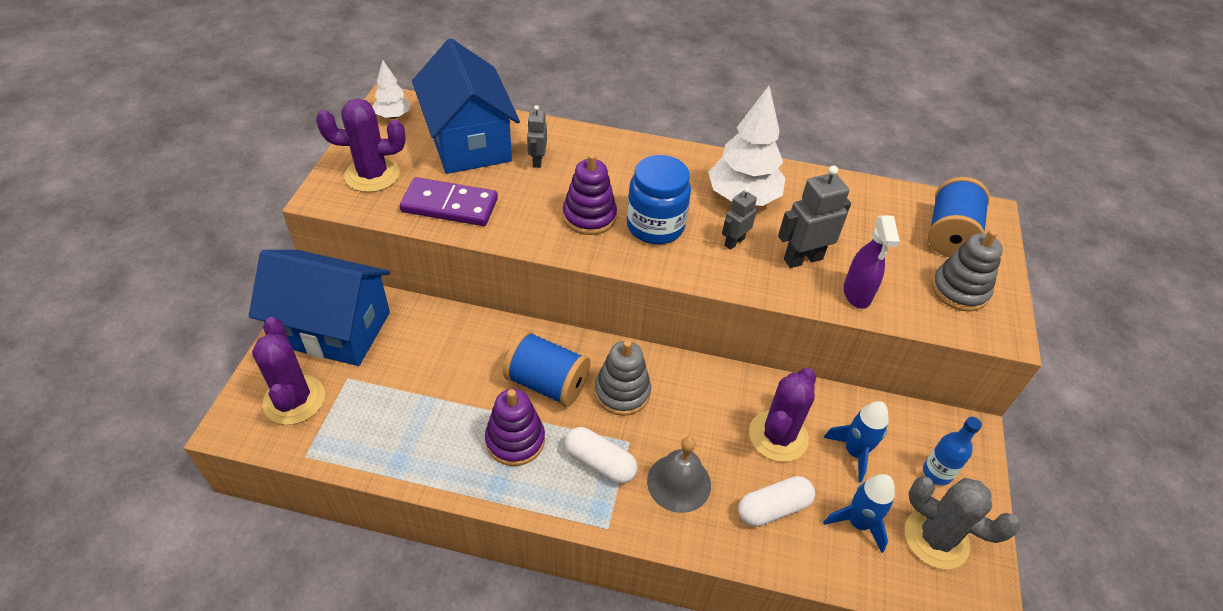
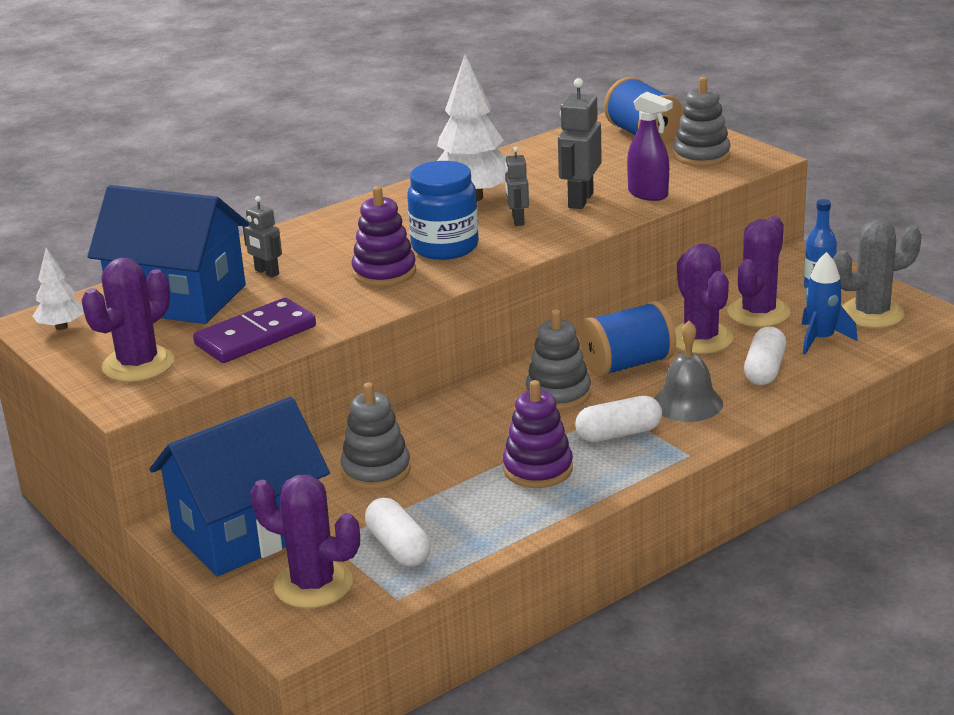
camera: 45 degrees left, 20 degrees down
(364, 419) = (398, 547): none -> white capsule
(447, 350) = (376, 471): none -> grey stacking toy
(547, 383) = (495, 429): blue spool -> blue spool (627, 364)
(854, 452) = (758, 313): blue rocket -> purple cactus

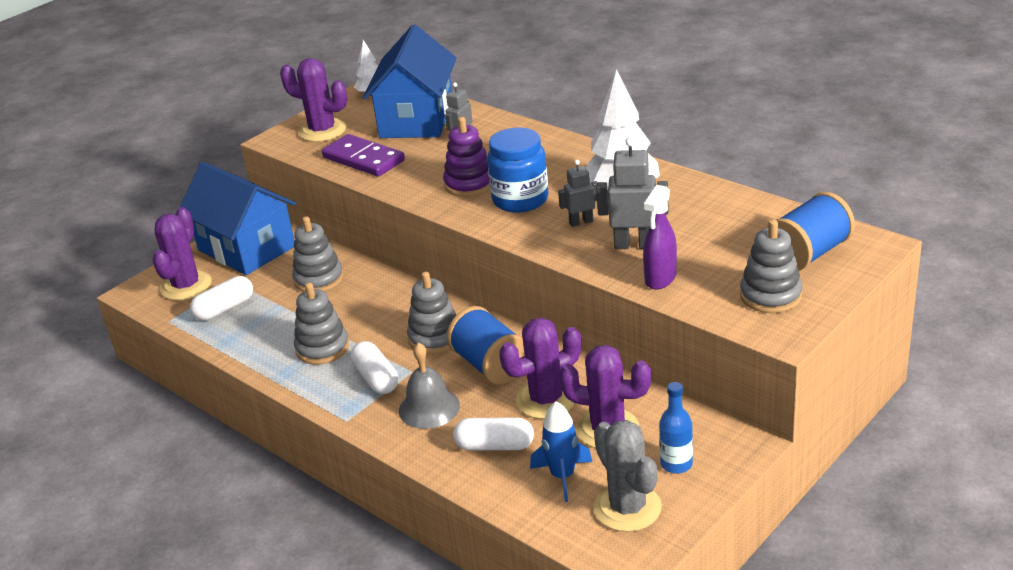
camera: 80 degrees right, 5 degrees up
(538, 469) = (322, 348): purple stacking toy -> grey stacking toy

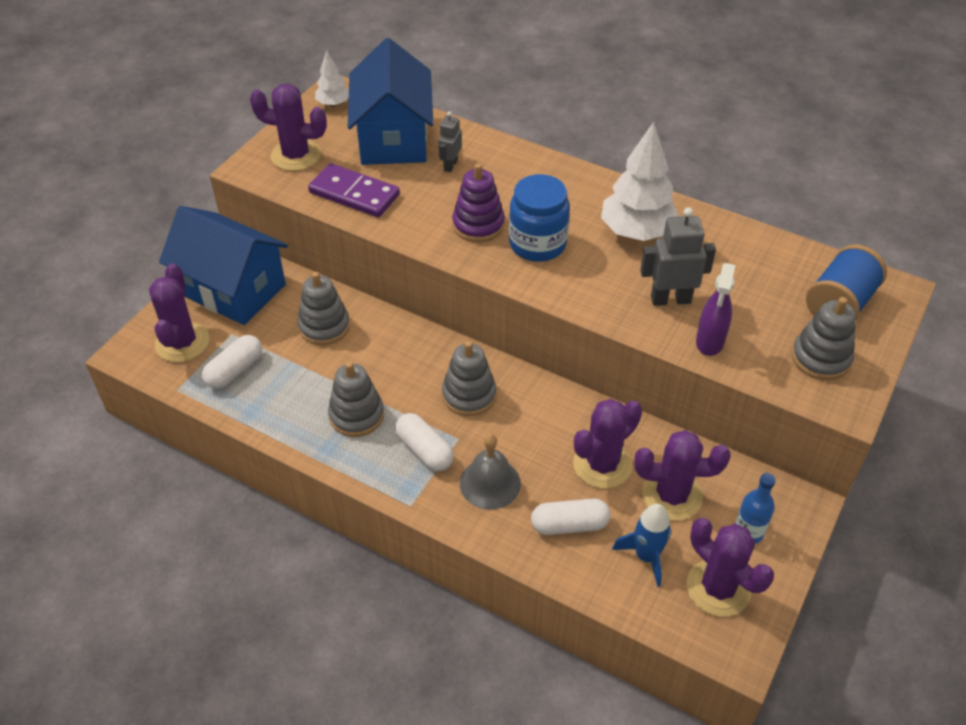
camera: 15 degrees left, 15 degrees up
(490, 365) = (535, 426): blue spool -> none
(581, 222) = (608, 272): grey robot -> none
(627, 508) = (718, 588): grey cactus -> purple cactus

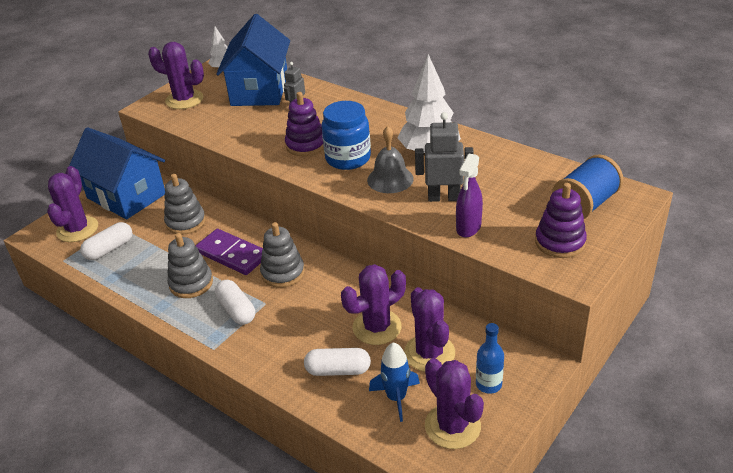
camera: 10 degrees right, 10 degrees down
(354, 194) = (218, 124): purple domino -> purple domino (231, 254)
(490, 483) = (281, 336): grey bell -> grey bell (390, 179)
(672, 495) = (429, 353): purple cactus -> purple cactus turned 60 degrees clockwise
(821, 358) = (560, 242): grey stacking toy -> purple stacking toy

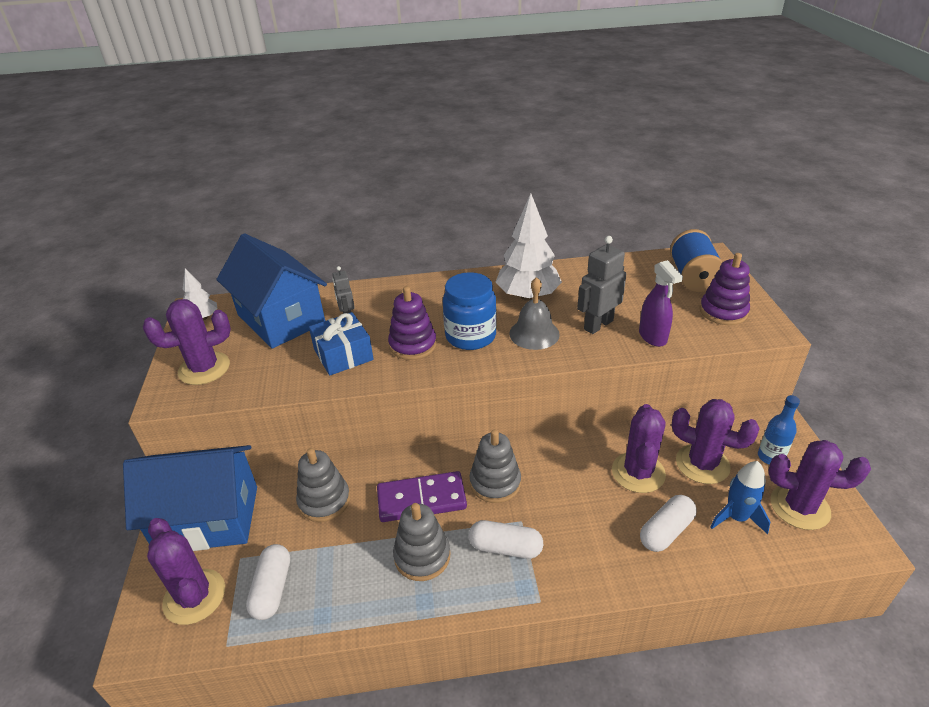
camera: 45 degrees left, 0 degrees up
(260, 130) = (343, 354): none -> blue gift

